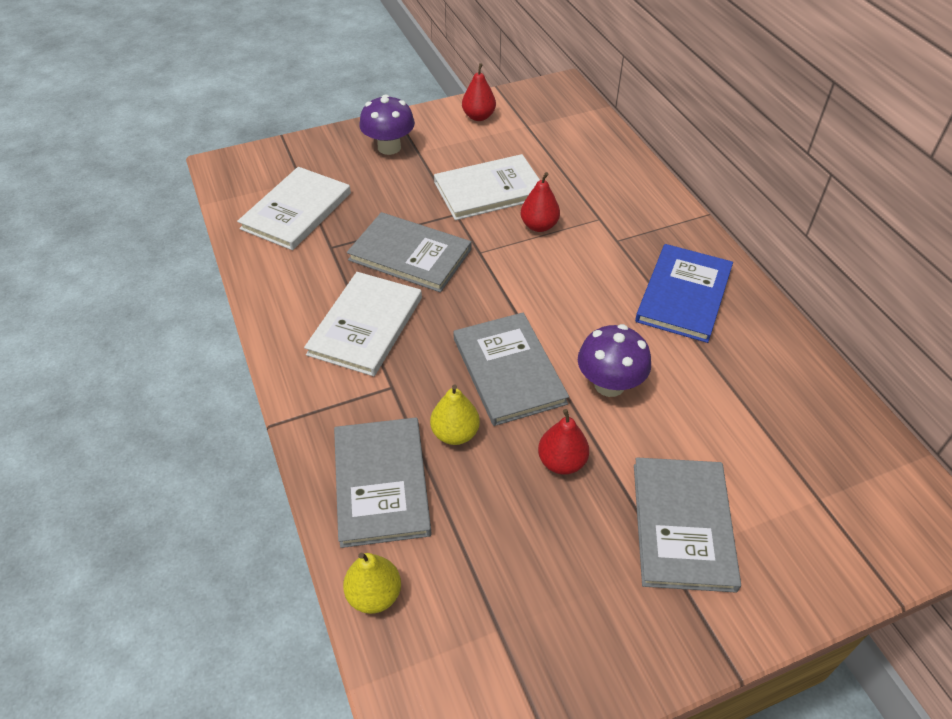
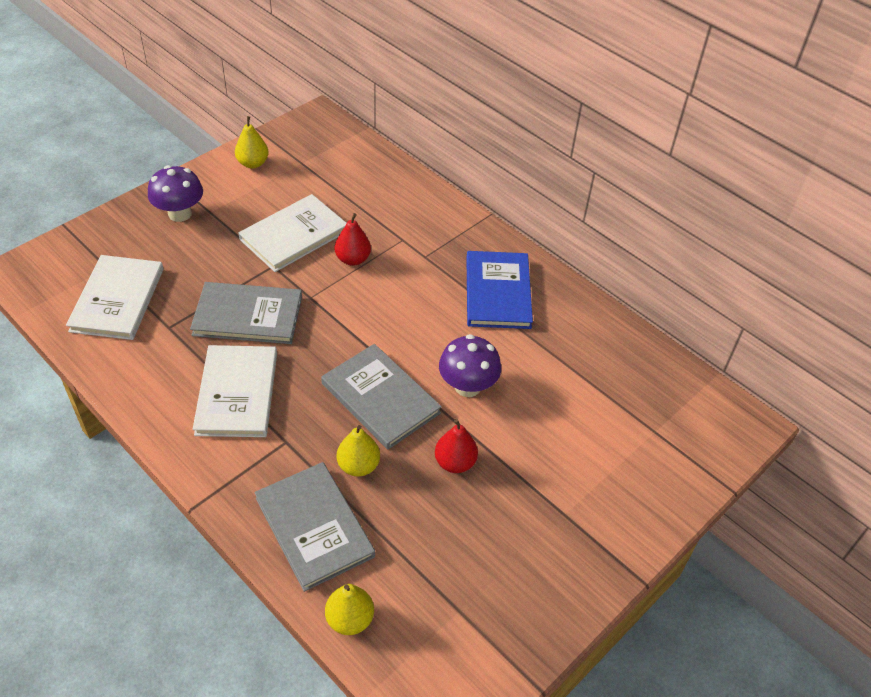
camera: 25 degrees left, 0 degrees up
(478, 117) = (253, 163): red pear -> yellow pear
(682, 525) = (565, 483): grey book -> none

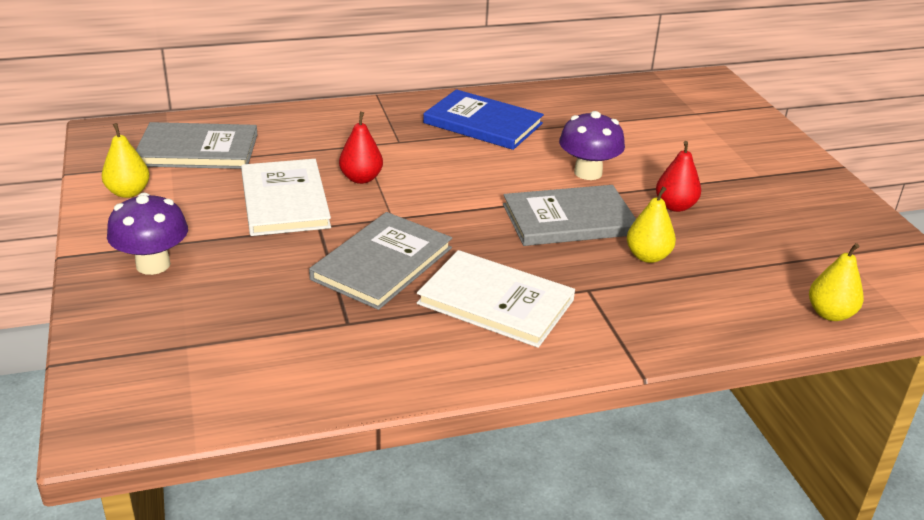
camera: 60 degrees left, 15 degrees down
(117, 299) = (258, 351): white book -> none
(314, 527) = (711, 303): grey book -> grey book (198, 150)

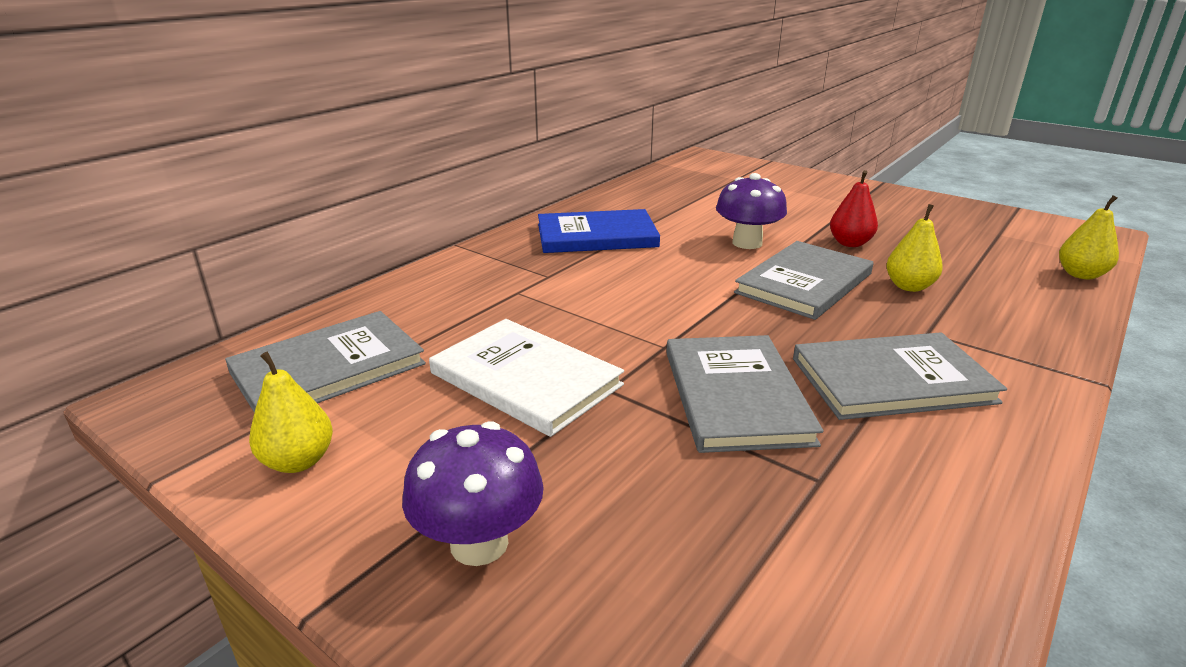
camera: 35 degrees left, 5 degrees down
(361, 178) = (569, 323): red pear -> none
(495, 302) = (892, 380): white book -> grey book

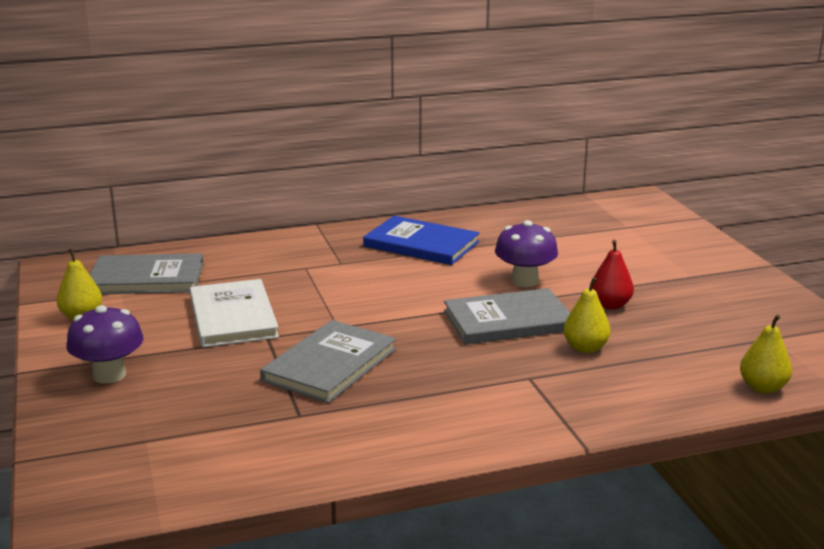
camera: 35 degrees right, 5 degrees down
(892, 380) = (440, 392): grey book -> none

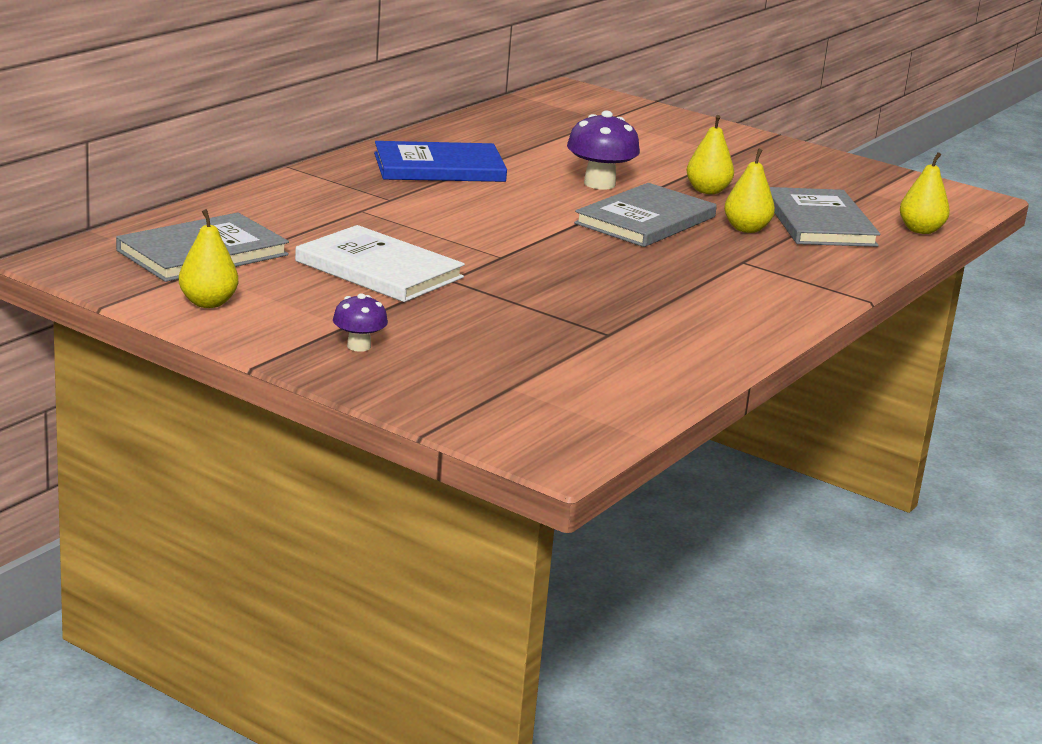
camera: 40 degrees left, 0 degrees up
(109, 375) = (359, 346): purple mushroom -> purple mushroom, size x0.59
(330, 365) = (557, 289): grey book -> grey book (819, 222)
(610, 305) = (707, 191): red pear -> yellow pear

